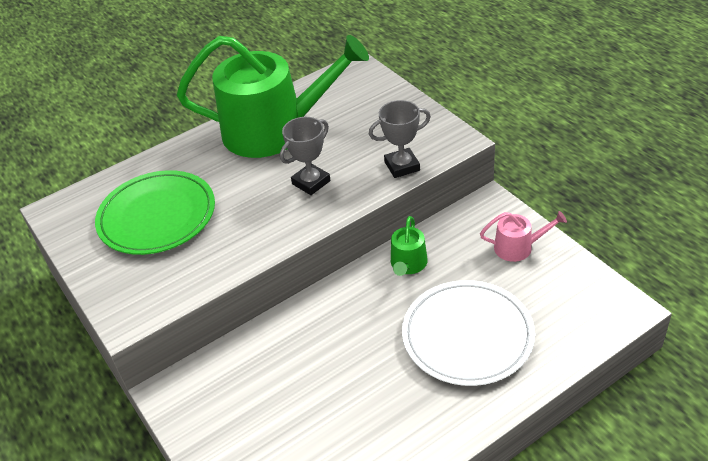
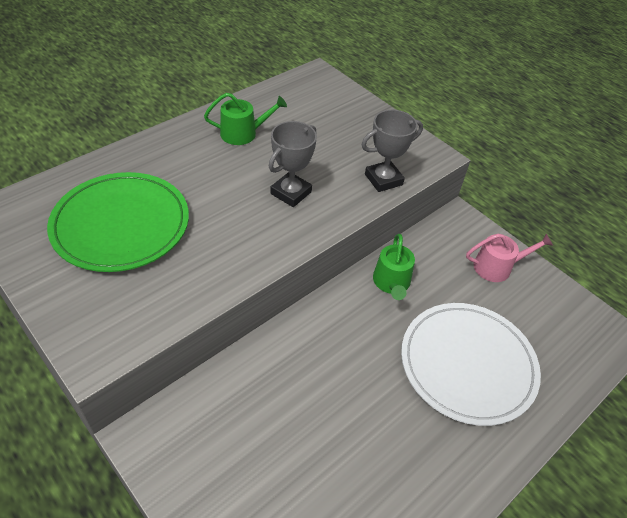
camera: 15 degrees left, 5 degrees up
(275, 130) = (243, 133): green watering can -> green watering can, size x0.41

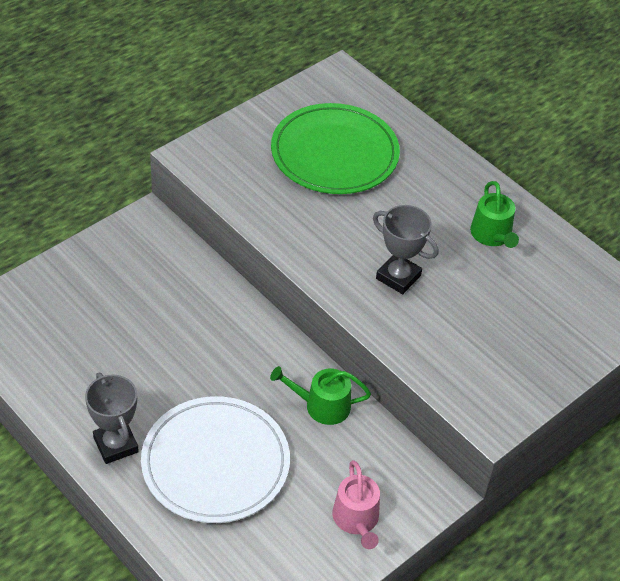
camera: 90 degrees right, 0 degrees up
(383, 179) = (435, 362): grey trophy -> grey trophy (116, 445)

